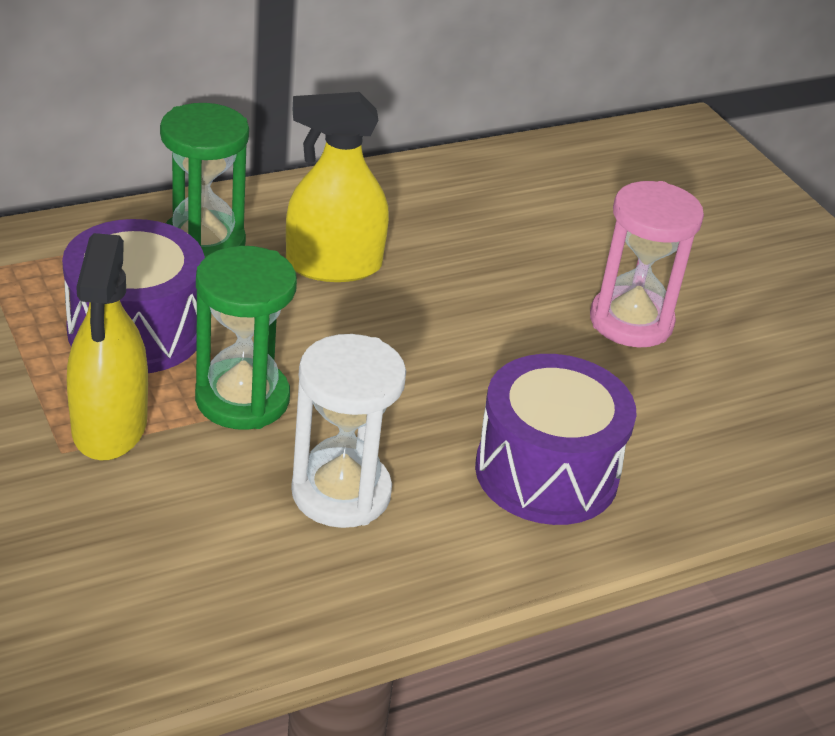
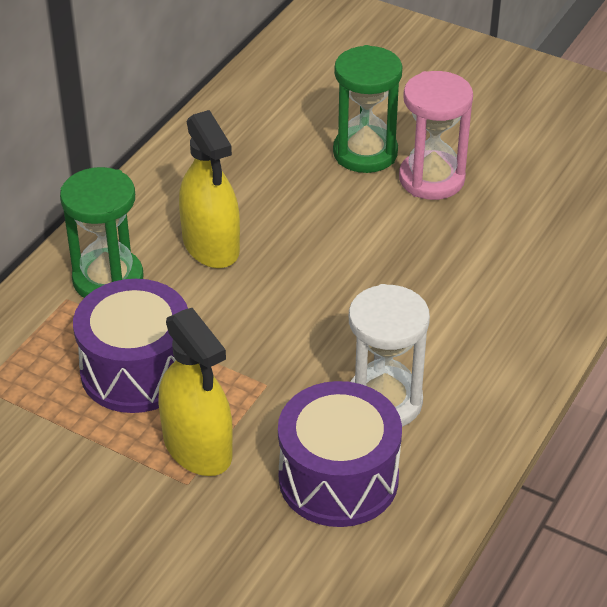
camera: 30 degrees left, 5 degrees up
(242, 399) = (258, 377): green hourglass -> green hourglass (365, 153)
(333, 265) = (211, 245): yellow spray bottle -> yellow spray bottle turned 75 degrees counterclockwise
(546, 472) = (484, 313): purple drum -> purple drum (338, 478)

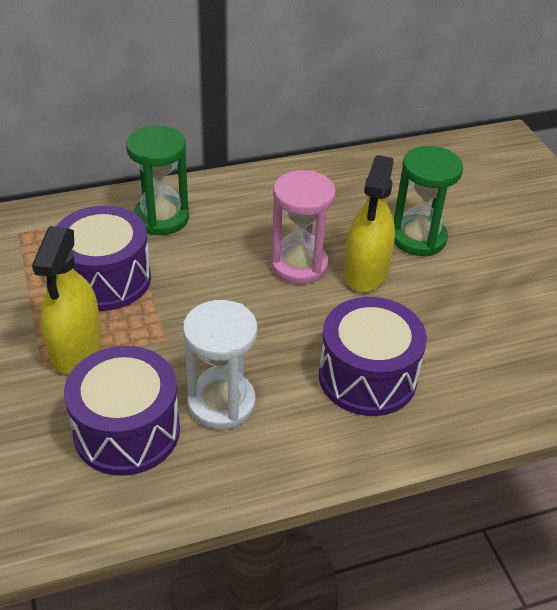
camera: 40 degrees right, 0 degrees up
(211, 245) = (245, 235): yellow spray bottle -> yellow spray bottle (366, 272)
(431, 179) = (444, 281): pink hourglass -> pink hourglass (299, 265)
(468, 300) = (367, 377): none -> purple drum

